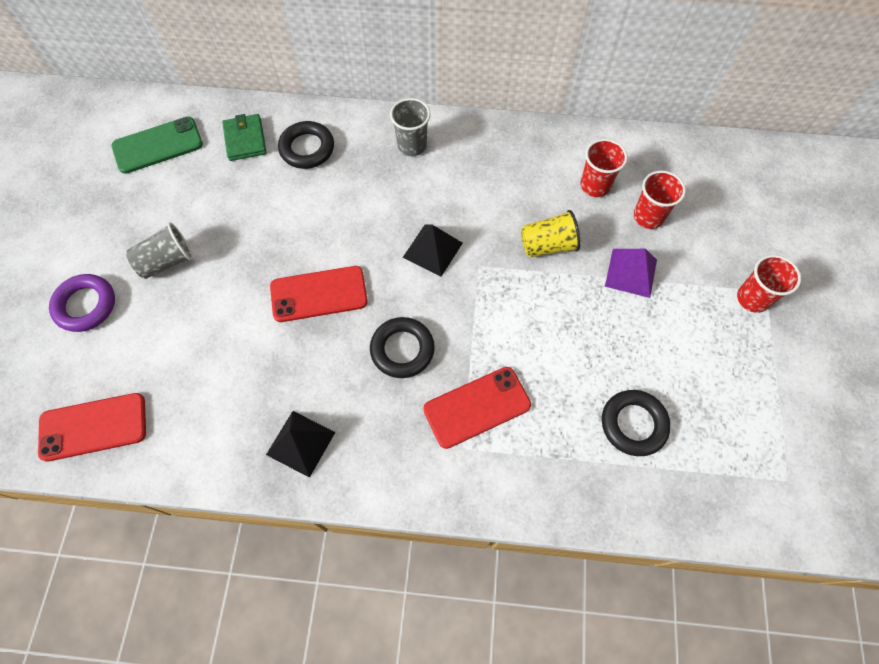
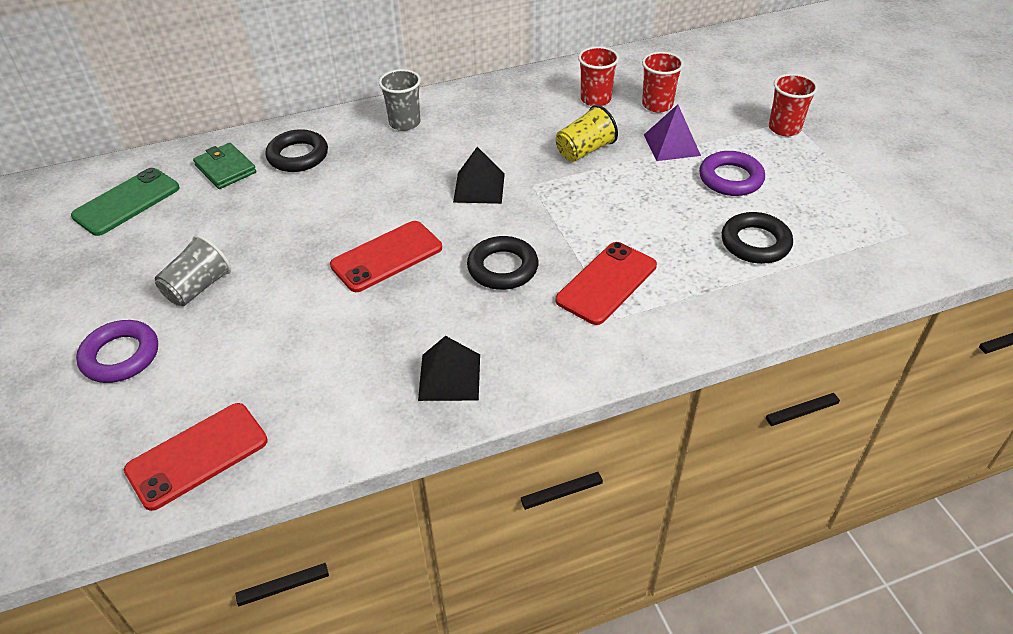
camera: 25 degrees left, 20 degrees down
(660, 338) = (730, 178): none -> purple ring

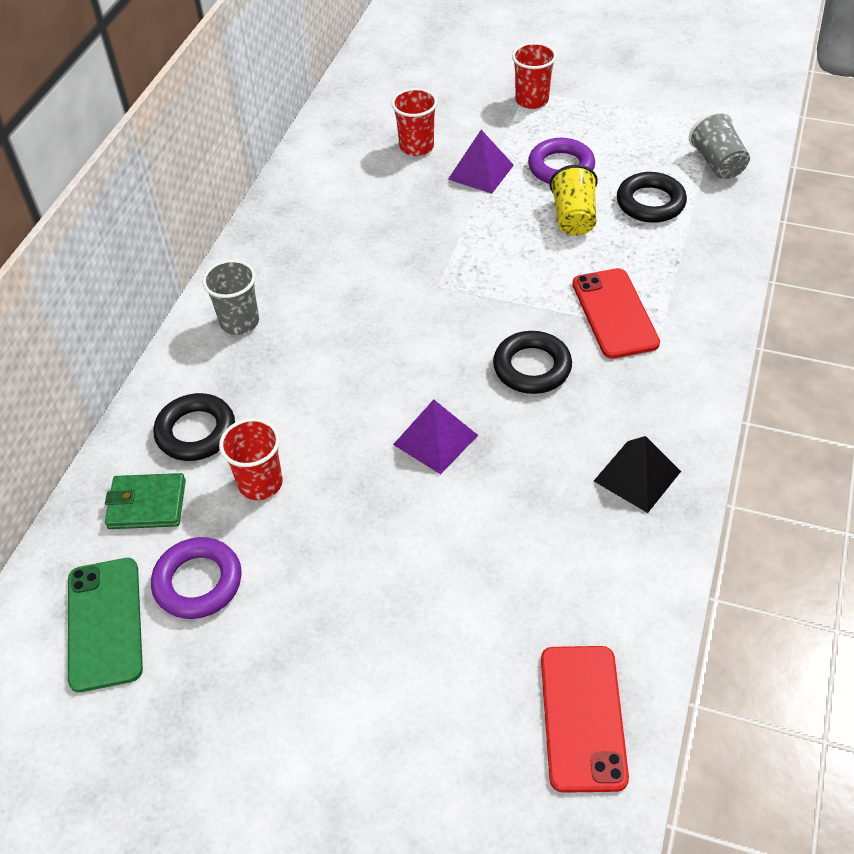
camera: 50 degrees left, 5 degrees up
(120, 356) = (377, 731): purple ring -> purple ring (198, 582)
(198, 288) = (331, 615): grey cup -> grey cup (717, 163)
(386, 257) = (435, 440): red phone -> purple pyramid
(479, 187) = (403, 323): black pyramid -> none
(584, 150) = (428, 226): yellow cup -> yellow cup (573, 218)
(595, 99) = (362, 177): red cup -> red cup (260, 483)

